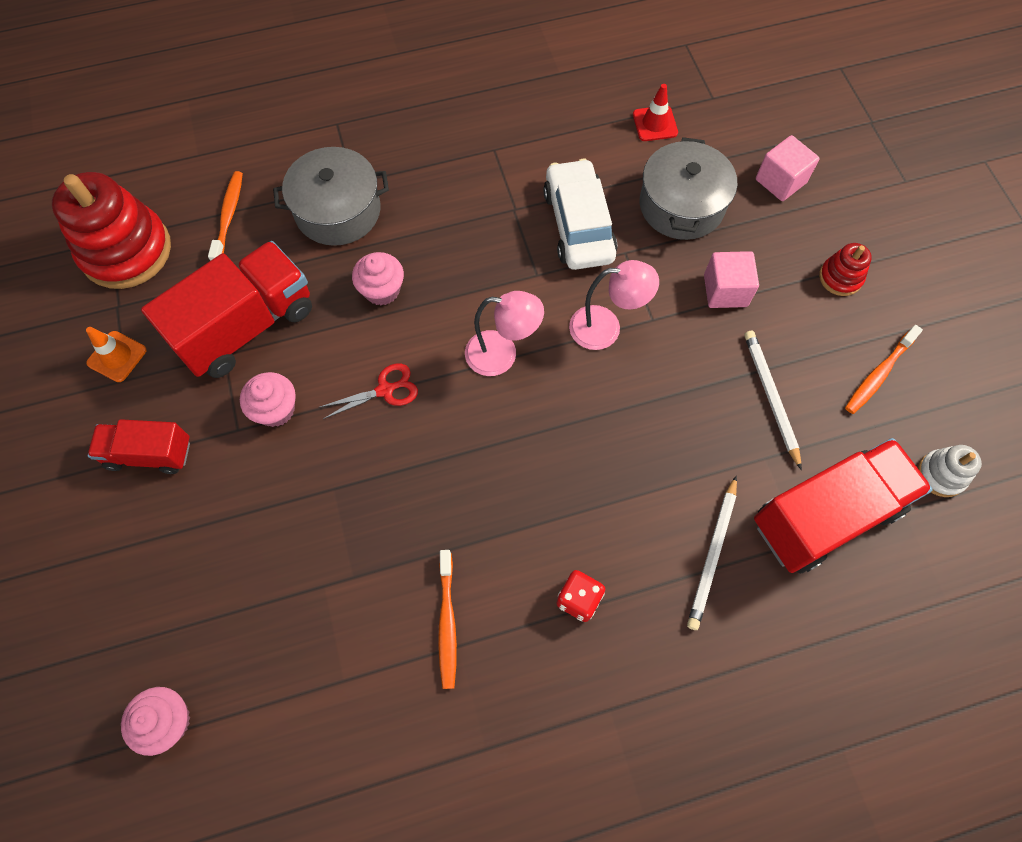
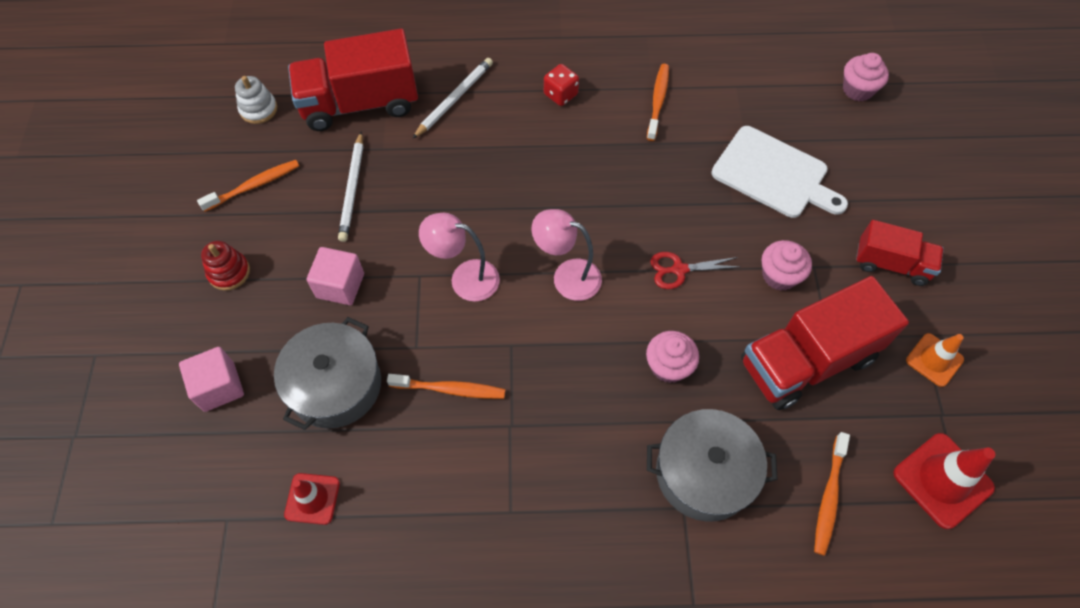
camera: 165 degrees left, 5 degrees down
(126, 251) = (942, 480): red stacking toy -> red traffic cone
(285, 542) = (773, 174): none -> white cutting board
(578, 225) = (450, 389): white car -> orange toothbrush

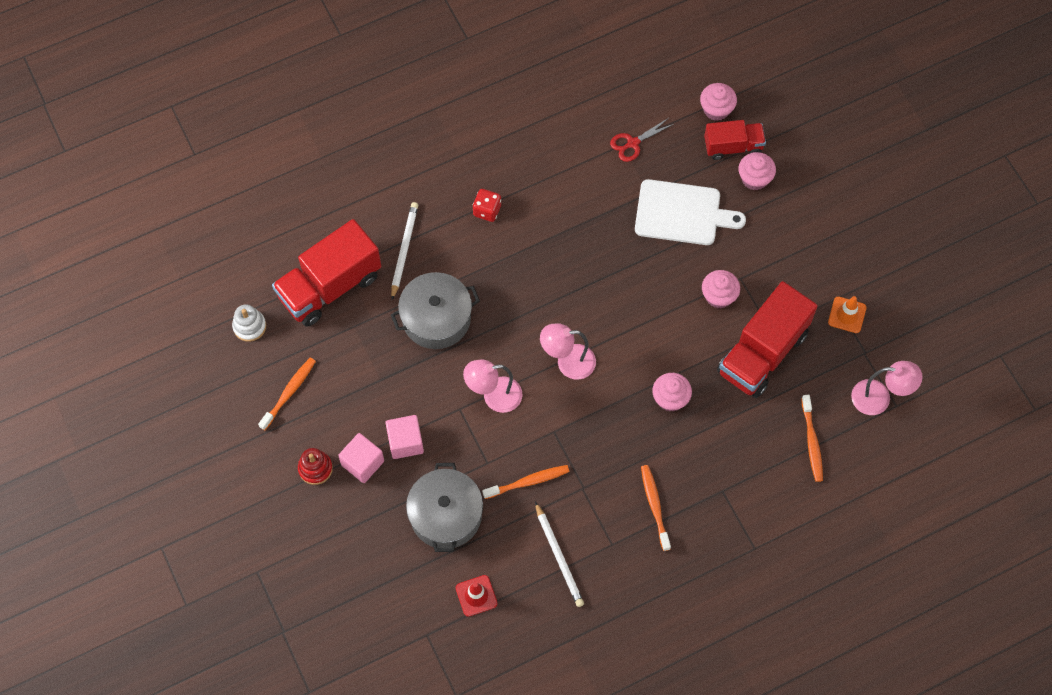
camera: 25 degrees left, 5 degrees up
(219, 387) = (364, 553): pink cube -> pink cube (362, 463)
(353, 189) = (368, 362): white pencil -> white pencil (559, 556)
(658, 101) = (566, 185): orange toothbrush -> orange toothbrush (654, 506)
(679, 269) = (646, 322): red scissors -> red scissors (633, 143)
(704, 473) = (726, 462): grey pot -> grey pot (436, 318)
(874, 170) = (754, 178): none -> pink cupcake
(891, 264) = (793, 253): red truck -> red truck (733, 146)
(942, 480) = (879, 398): red traffic cone -> pink lamp

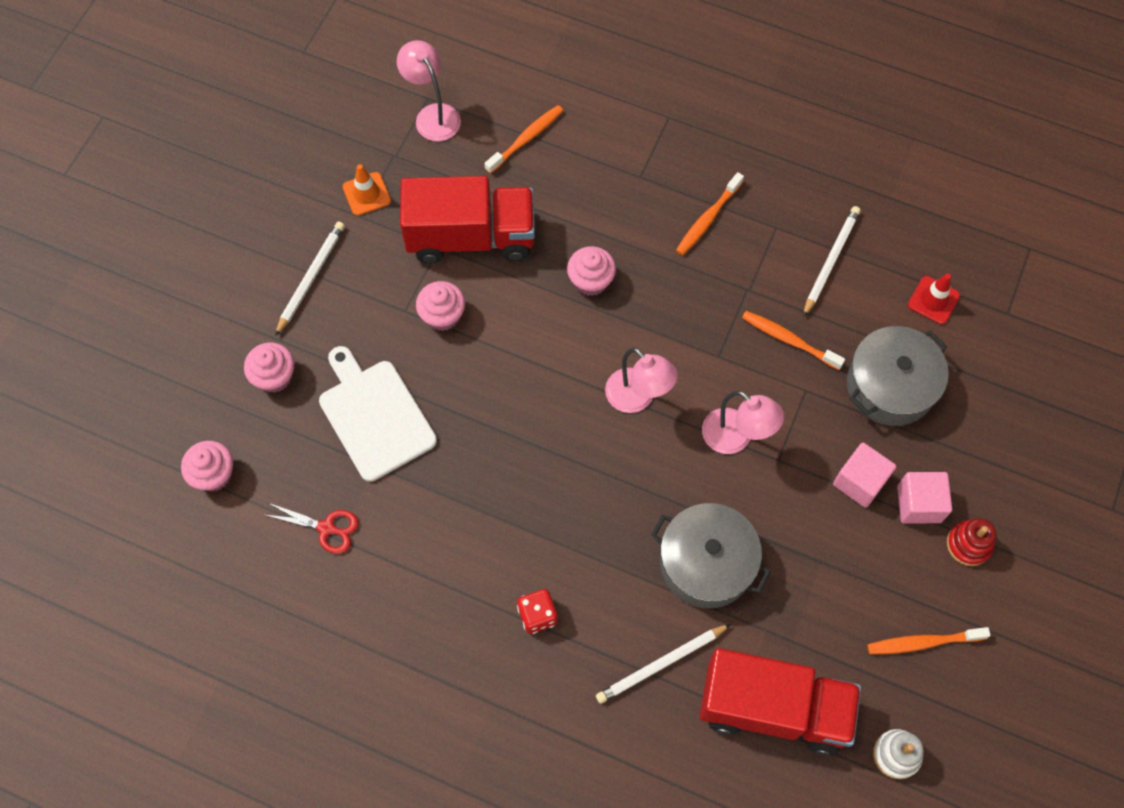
camera: 130 degrees left, 0 degrees up
(733, 146) = (250, 424): red truck -> none
(809, 241) = (310, 278): none -> white pencil

